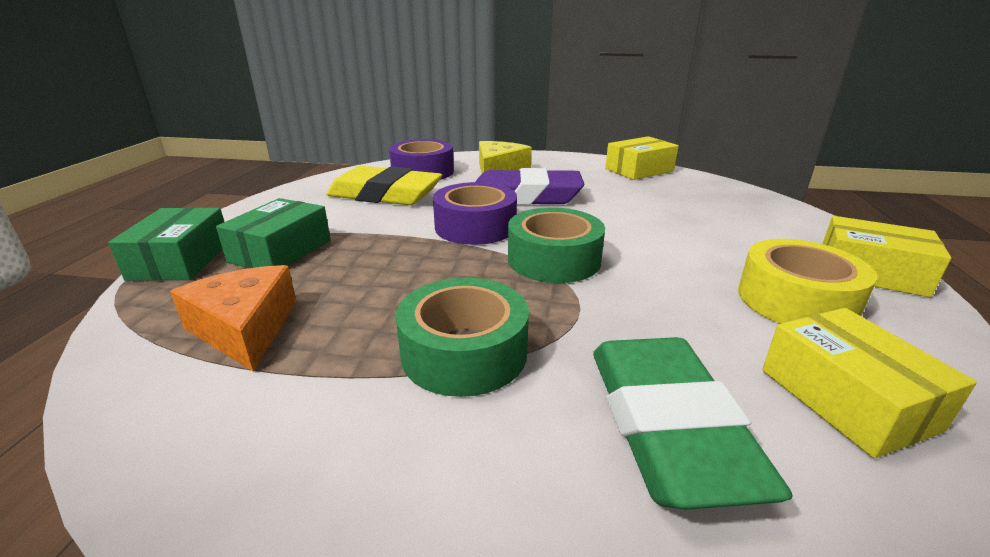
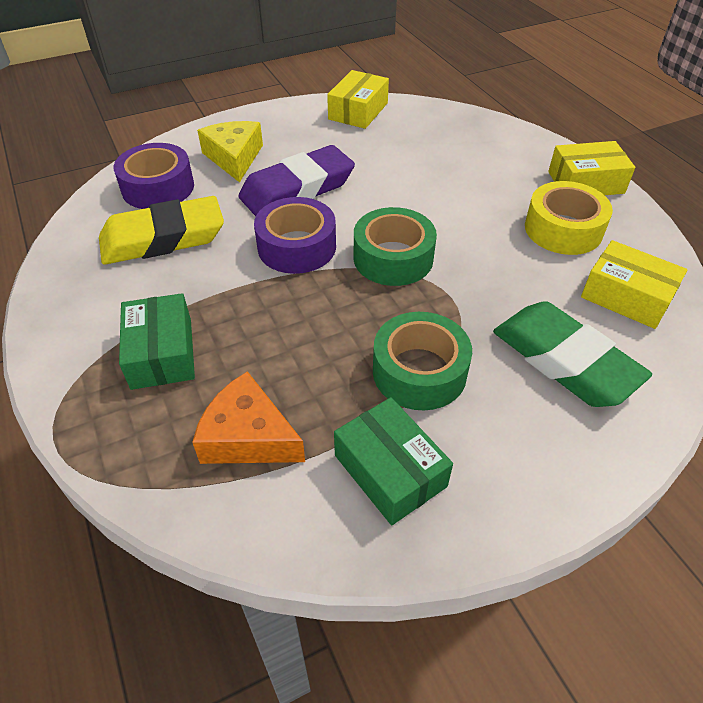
camera: 35 degrees left, 20 degrees up
(181, 260) = (79, 409): green box -> green box (390, 470)

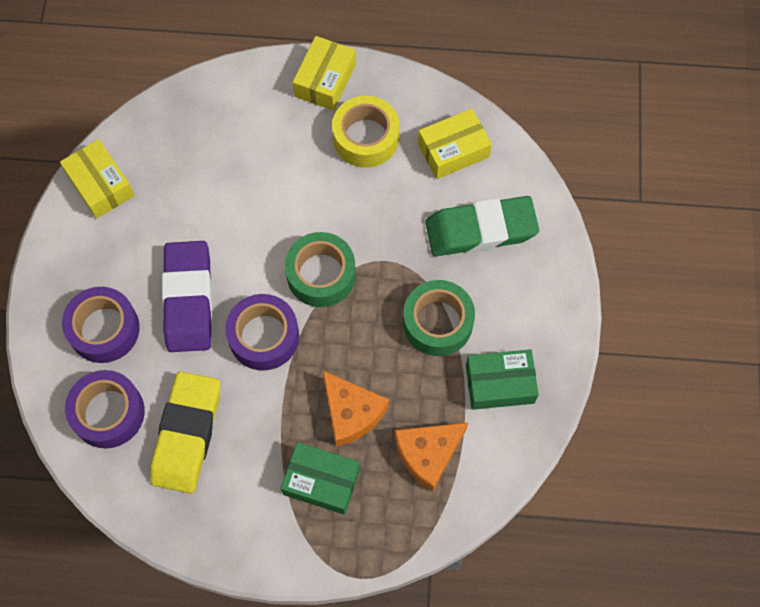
camera: 60 degrees left, 20 degrees up
(234, 158) = (104, 329): yellow cheese -> purple tape
(258, 344) = (351, 412): none -> orange cheese

